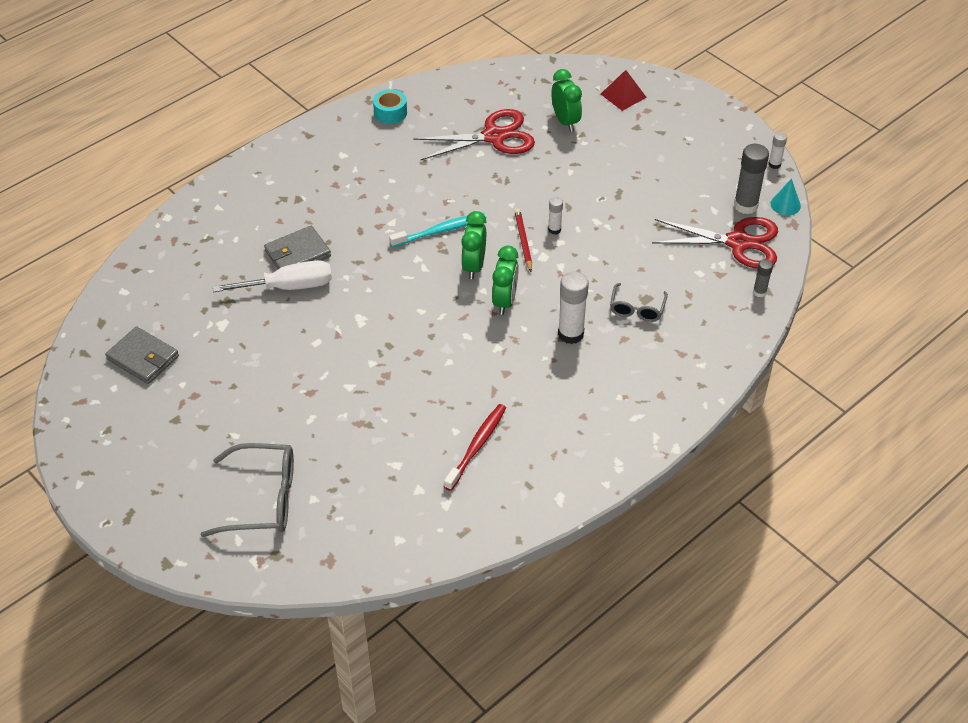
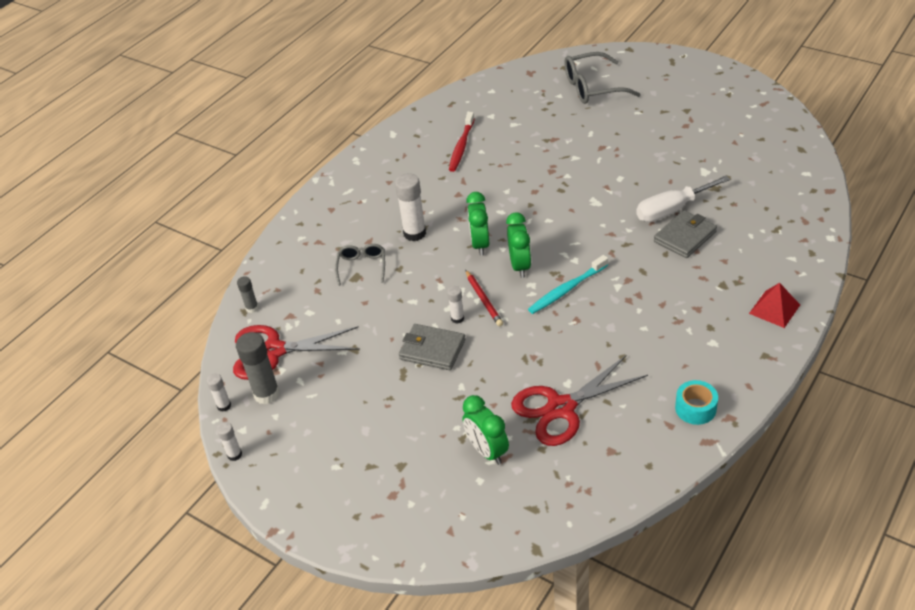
camera: 170 degrees right, 5 degrees down
(143, 358) = (745, 136): grey wallet -> grey wallet (432, 350)
(623, 95) = (427, 510): red pyramid -> red pyramid (774, 309)
(785, 205) = (224, 406): turquoise cone -> white glue stick

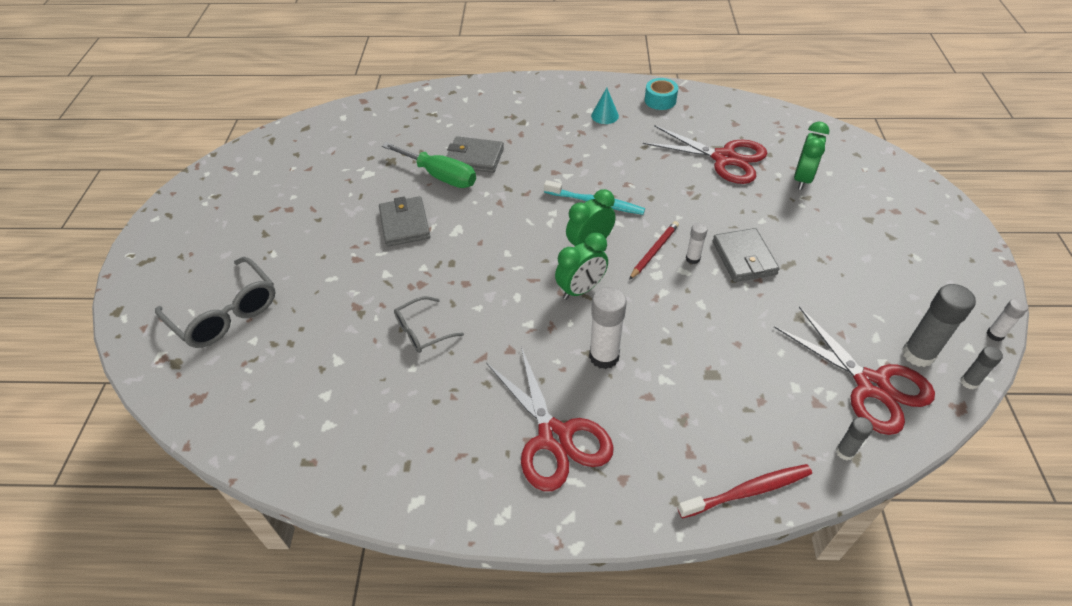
camera: 125 degrees left, 5 degrees up
(224, 406) = (969, 382): white glue stick -> grey glue stick
(362, 266) = (692, 377): grey glasses -> grey glasses (422, 331)
(380, 192) = (554, 437): none -> red scissors
(461, 146) = (411, 394): red toothbrush -> red toothbrush (748, 491)
(623, 177) = (405, 224): none -> grey wallet
(672, 210) = (440, 176): white screwdriver -> green screwdriver
(695, 350) = (605, 115): none -> turquoise cone
(774, 309) = (530, 93): red pyramid -> none

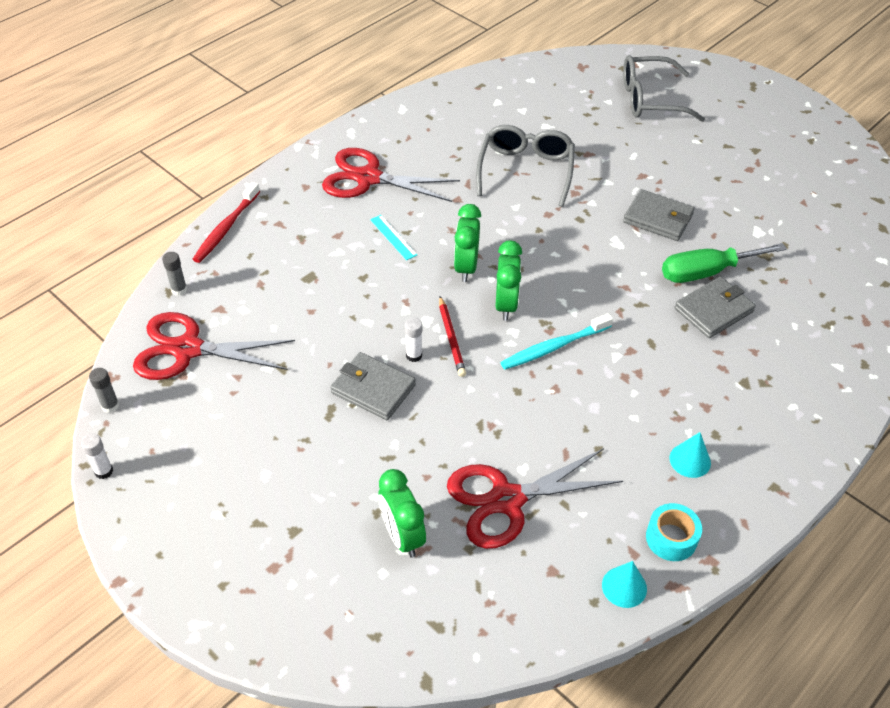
camera: 130 degrees right, 0 degrees up
(422, 331) = (525, 170): grey glasses -> grey glasses, size x1.71
(604, 356) = (393, 237): white glue stick -> turquoise ruler
(707, 101) = (624, 587): none -> turquoise cone
(918, 354) = (164, 402): grey glue stick -> none

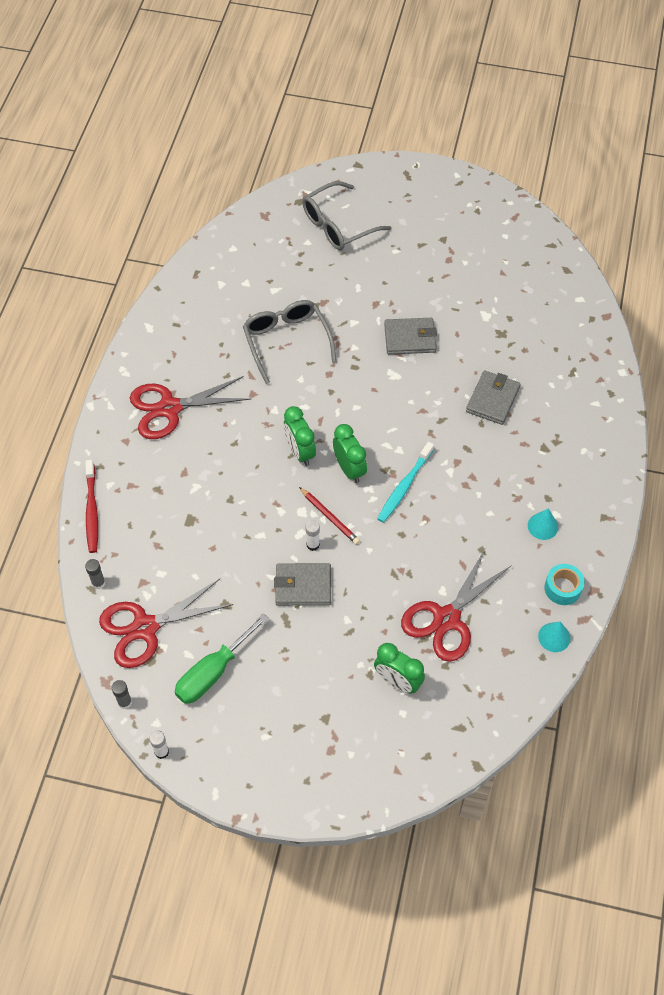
camera: 30 degrees left, 10 degrees up
(393, 237) = (228, 453): turquoise ruler -> none
(706, 272) = (470, 369): green screwdriver -> green screwdriver (213, 672)

